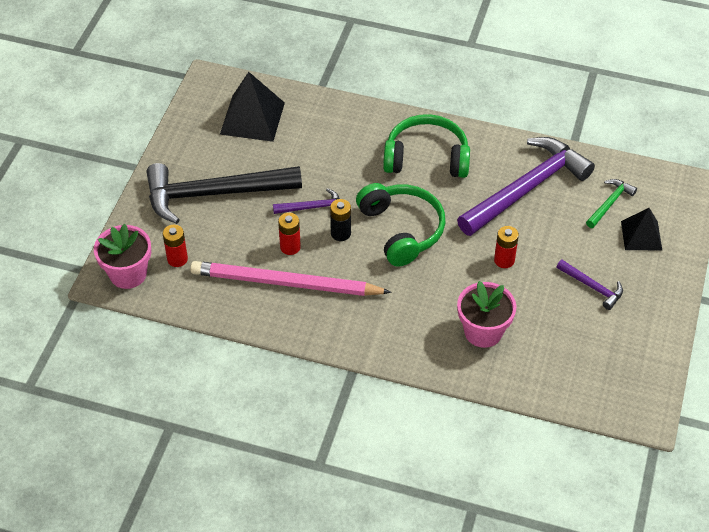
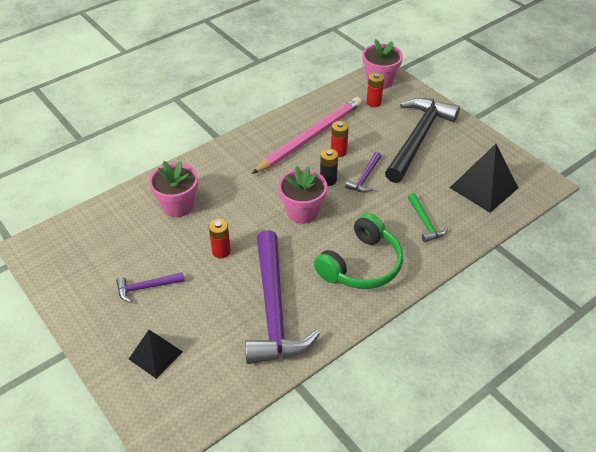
camera: 125 degrees right, 5 degrees down
(402, 230) = (302, 212): green headphones -> pink flower pot
(610, 203) = (206, 357): green hammer -> green hammer (425, 222)

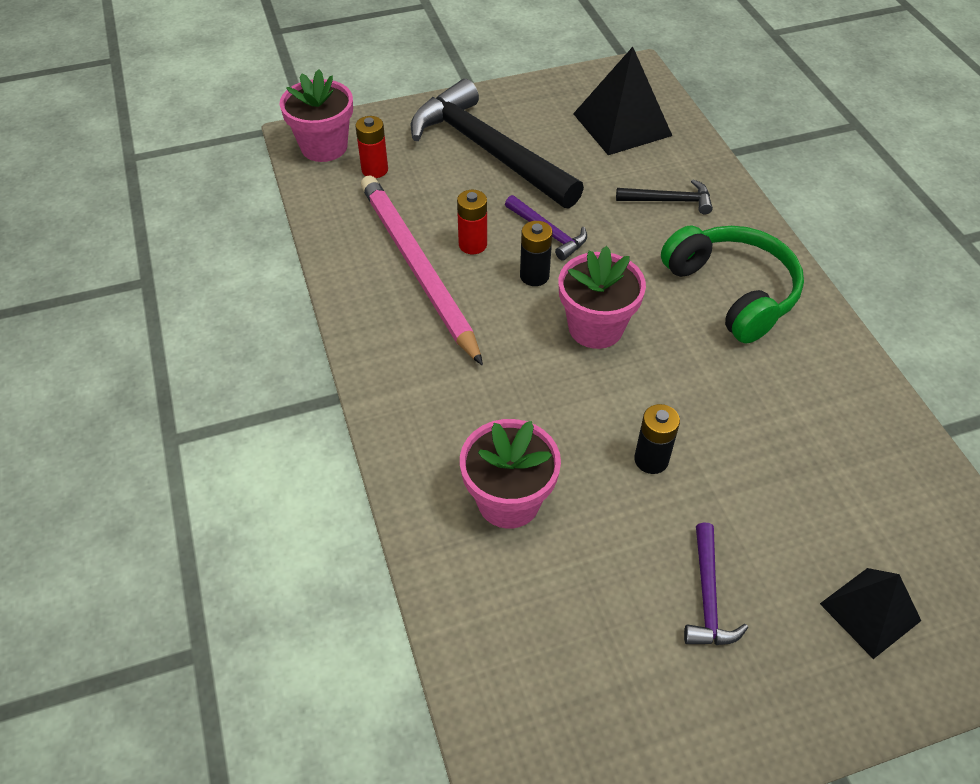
camera: 70 degrees left, 5 degrees up
(221, 251) = (651, 460): red battery -> black battery
(273, 309) = (799, 420): purple hammer -> none
(425, 222) = (669, 201): green hammer -> black hammer

